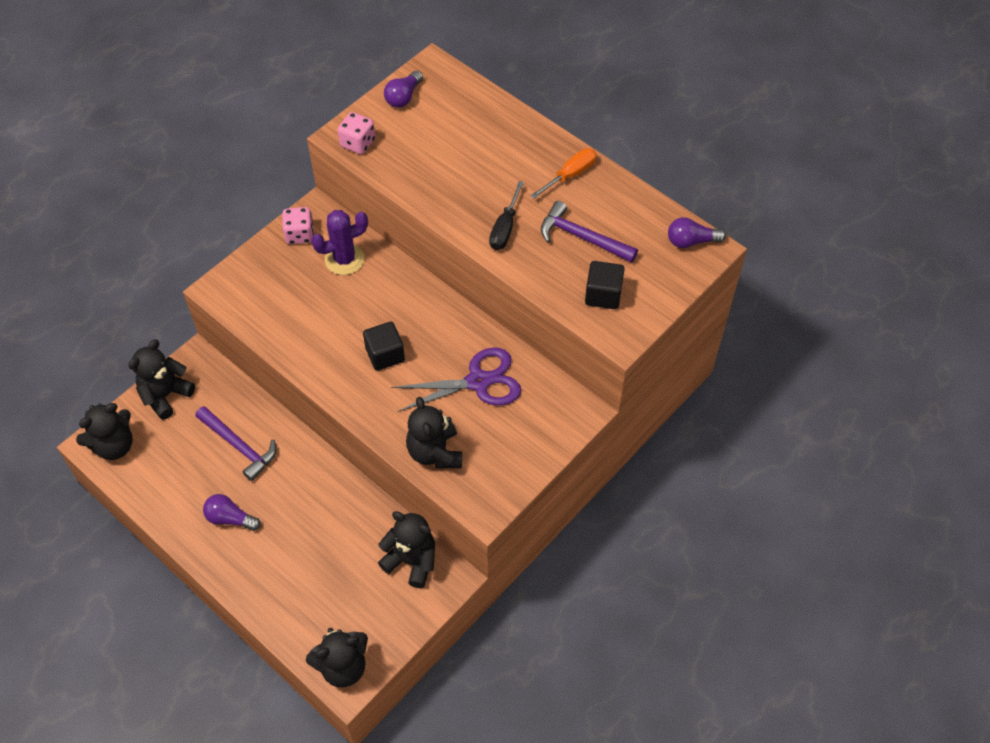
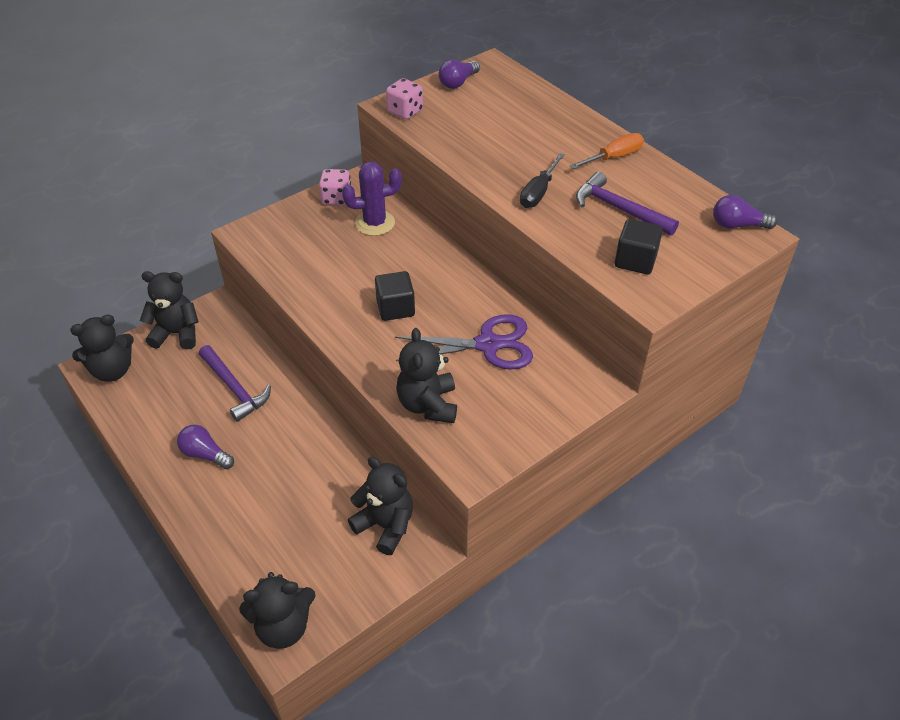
camera: 10 degrees right, 10 degrees down
(165, 395) = (177, 333): black teddy bear -> black teddy bear turned 45 degrees clockwise

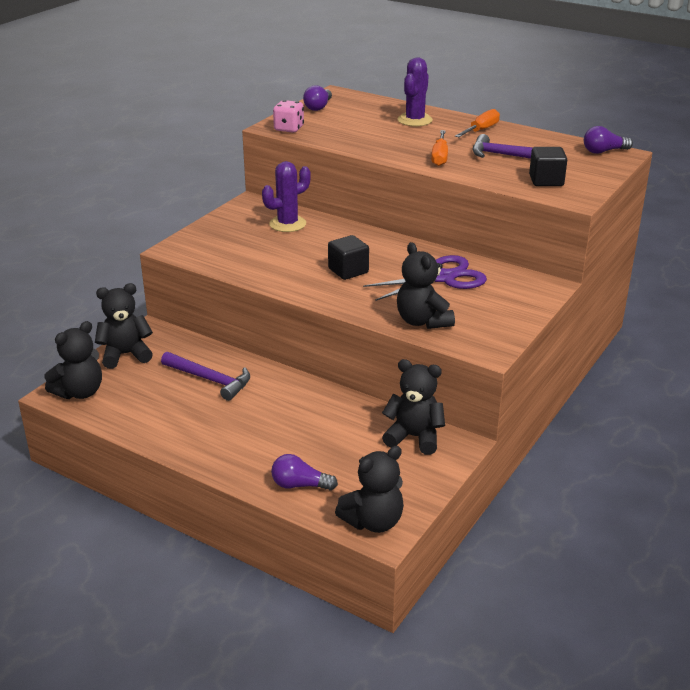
camera: 20 degrees left, 15 degrees down
(205, 454) = (215, 428): purple light bulb -> purple light bulb (300, 485)
(336, 198) = (241, 215): pink dice -> none
(538, 192) = (440, 157): black screwdriver -> orange screwdriver
(549, 125) = (415, 120): none -> purple cactus

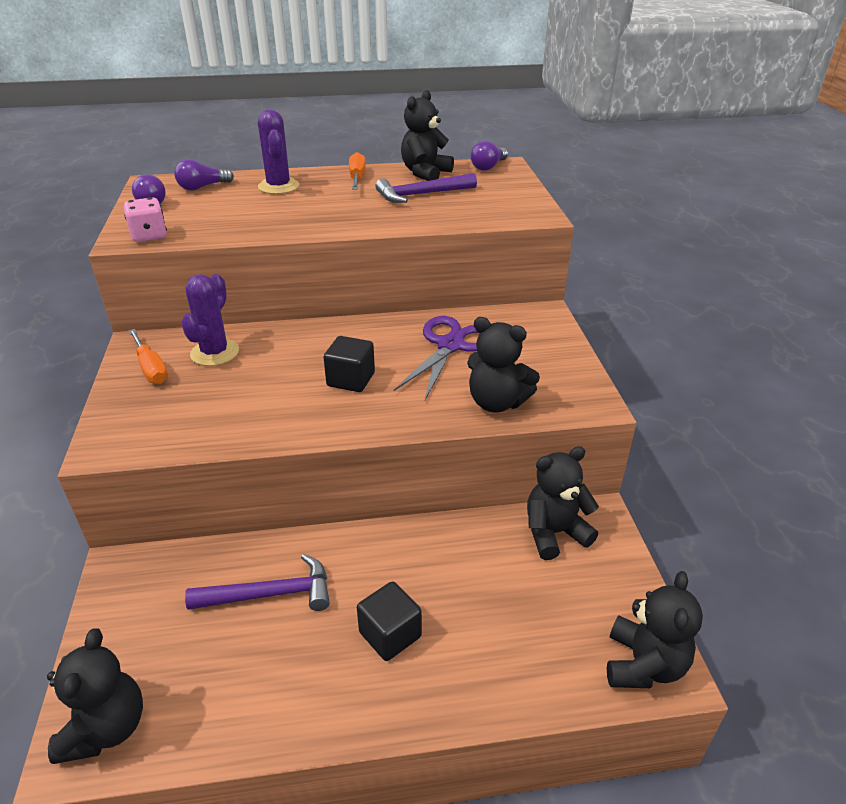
camera: 40 degrees left, 5 degrees up
(125, 355) = (118, 624): black teddy bear -> black teddy bear (425, 173)
(300, 485) = (525, 672): purple light bulb -> purple light bulb (202, 187)
(440, 157) = (359, 215): orange screwdriver -> orange screwdriver (151, 368)
(546, 180) = (488, 207): black cube -> black cube (390, 634)

